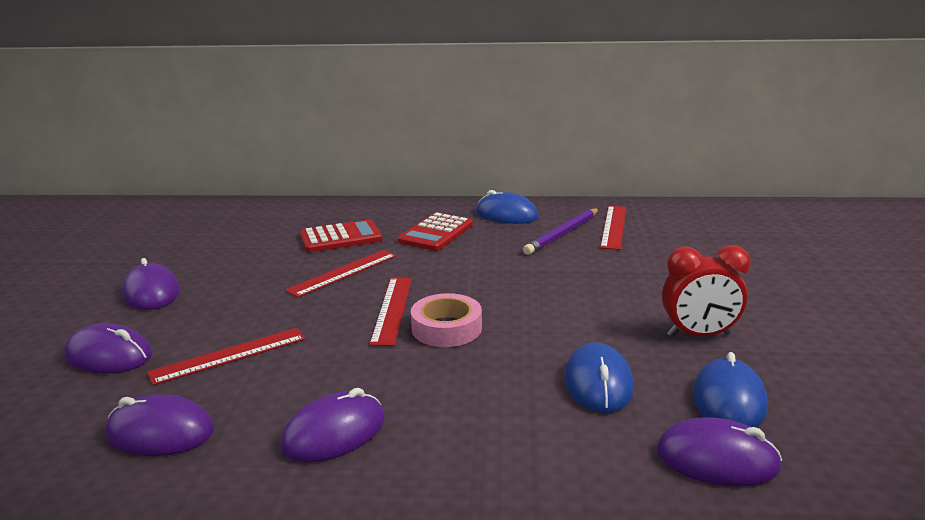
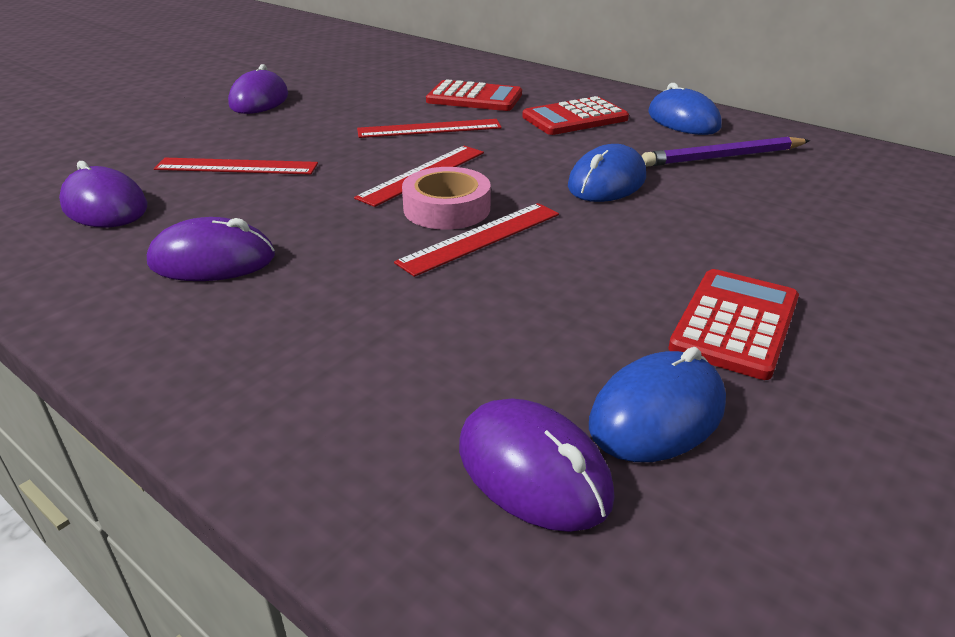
camera: 35 degrees right, 10 degrees up
(109, 355) = (162, 137): purple mouse -> none
(598, 383) = (521, 323): blue mouse -> blue mouse (607, 182)
(614, 227) = (806, 167): red ruler -> red ruler (481, 238)
(698, 335) = (734, 323): red clock -> red calculator

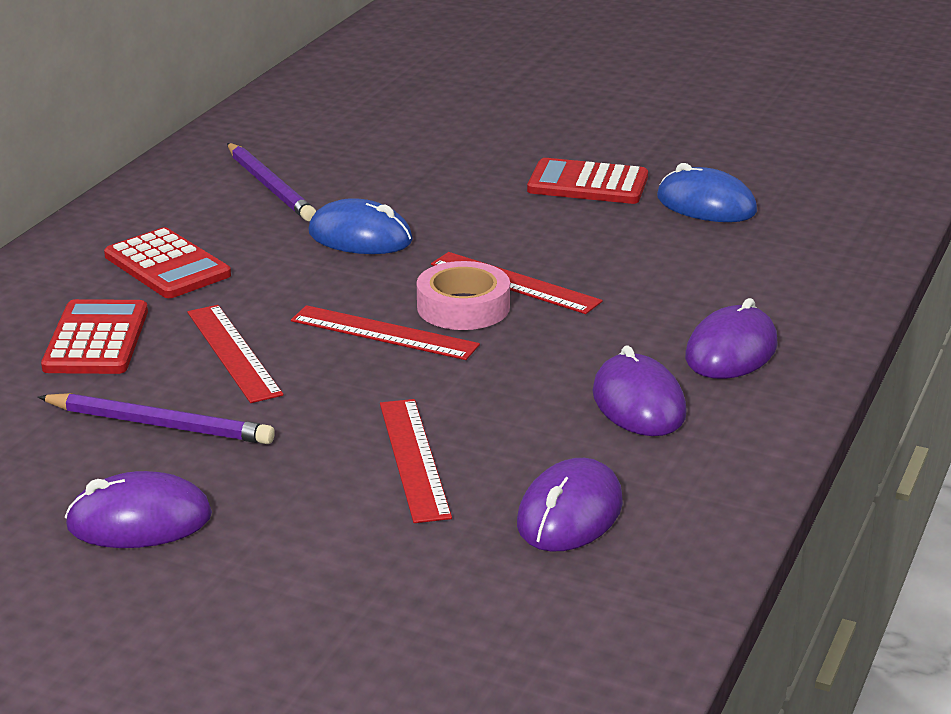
camera: 105 degrees left, 5 degrees down
(354, 108) = (160, 425): none -> purple pencil
(533, 470) = (784, 234): purple mouse -> purple mouse (731, 351)
(683, 120) = (159, 206): blue mouse -> none

